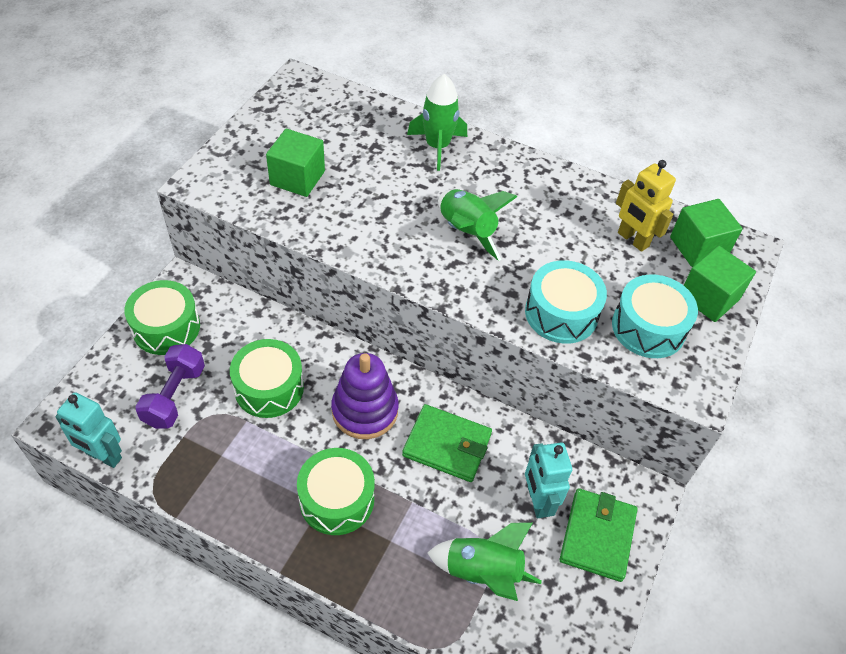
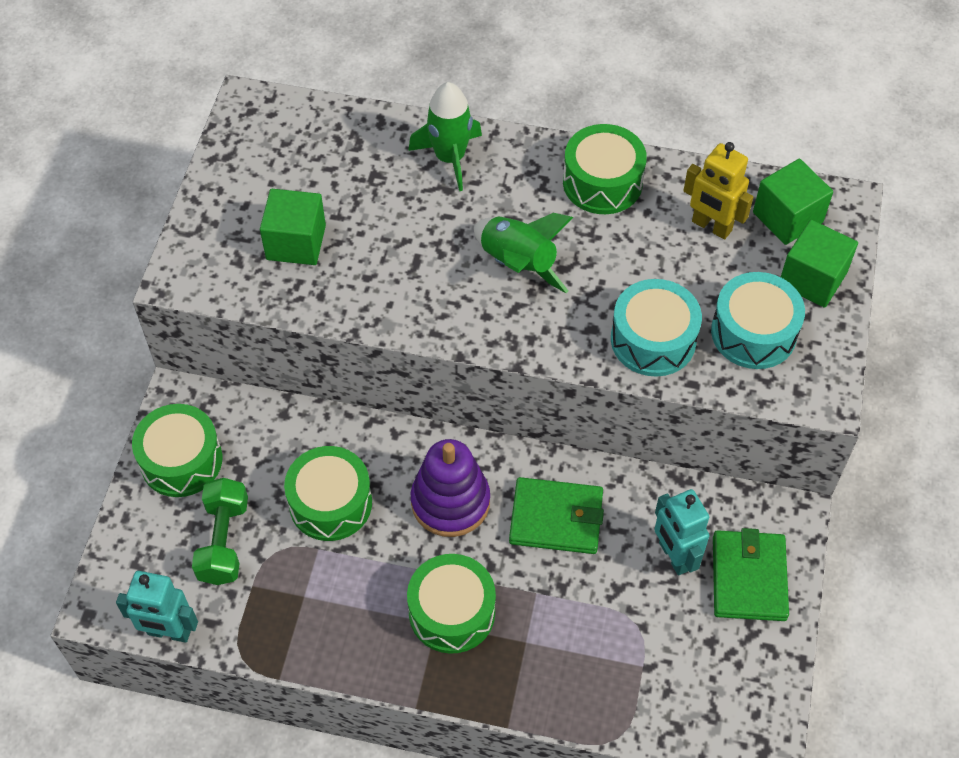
camera: 10 degrees left, 5 degrees up
(174, 396) = (224, 541): purple dumbbell -> green dumbbell
(482, 572) = (635, 650): green rocket -> none
(552, 189) = (602, 182): none -> green drum

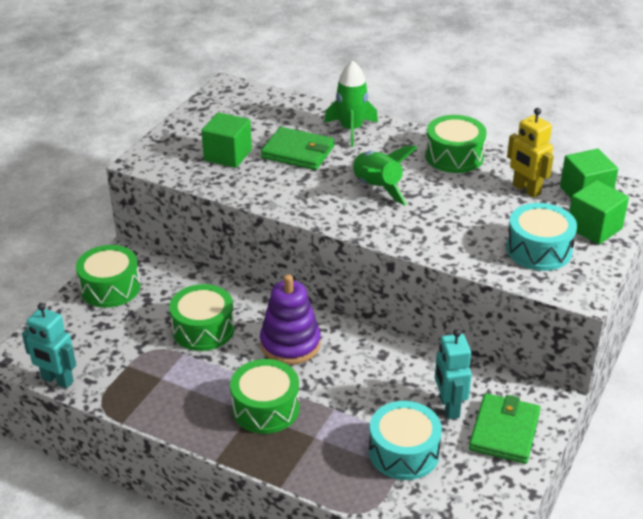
camera: 15 degrees right, 20 degrees down
(224, 541) = (119, 336): green dumbbell -> none
(556, 518) = (365, 368): green wallet -> green wallet (298, 152)
(653, 340) = (461, 242): turquoise drum -> turquoise drum (404, 452)

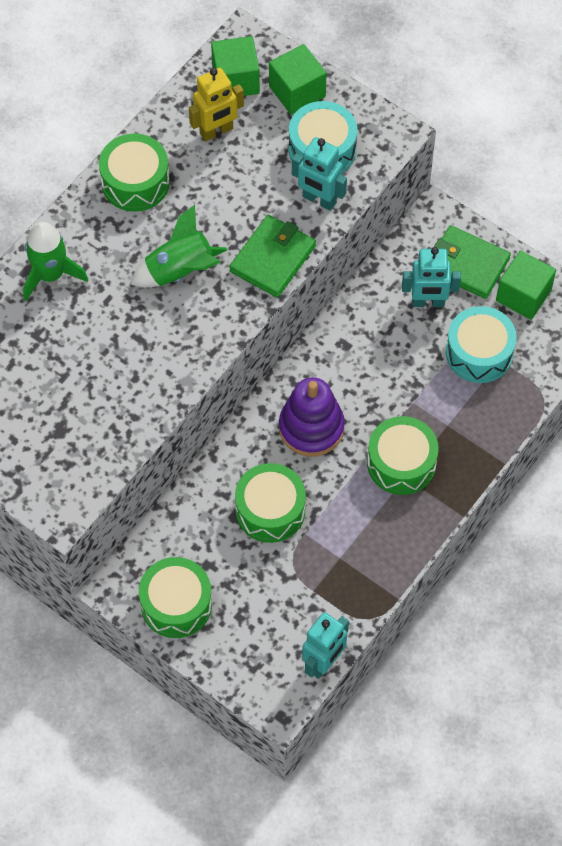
camera: 80 degrees left, 25 degrees up
(228, 155) = (73, 415): green cube -> green cube (523, 295)
(298, 152) = (86, 339): green wallet -> green wallet (272, 258)
(482, 254) = (319, 200): none -> turquoise robot

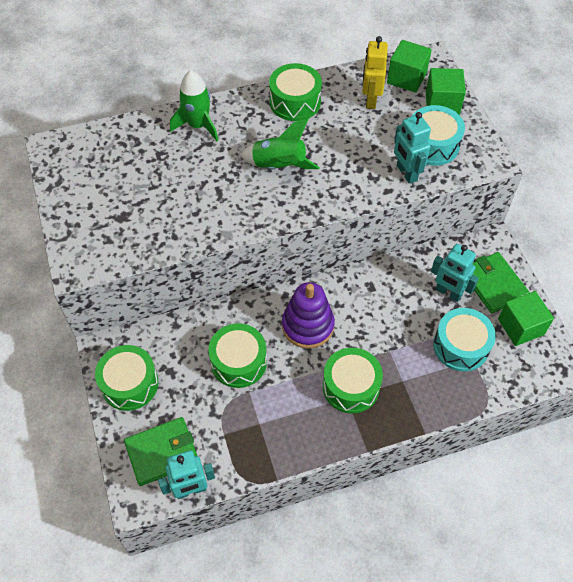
camera: 35 degrees right, 5 degrees down
(216, 131) = (370, 100): yellow robot -> yellow robot turned 90 degrees clockwise
(272, 258) = (346, 191): green wallet -> green wallet (162, 452)

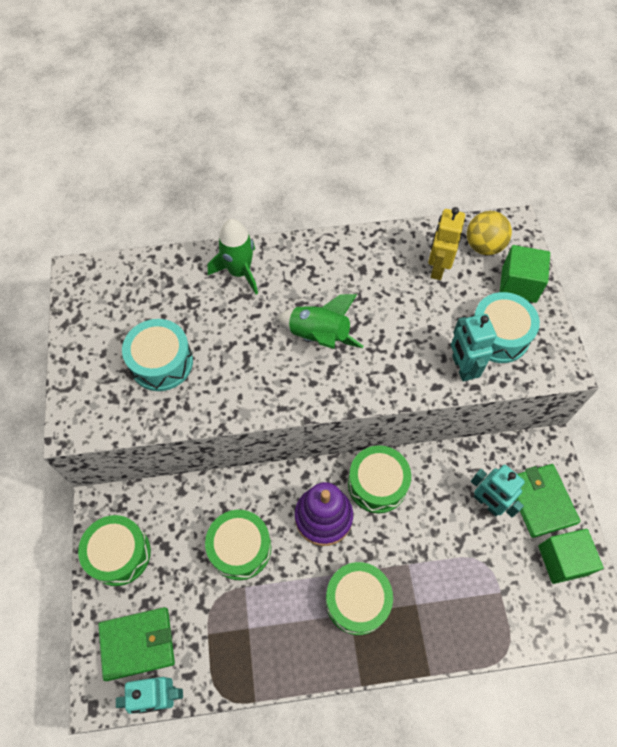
camera: 10 degrees right, 5 degrees up
(295, 102) = (352, 258): green drum -> green drum (377, 484)
(406, 78) = (483, 246): green cube -> yellow ball
(461, 346) = (490, 572): turquoise drum -> turquoise drum (161, 362)

